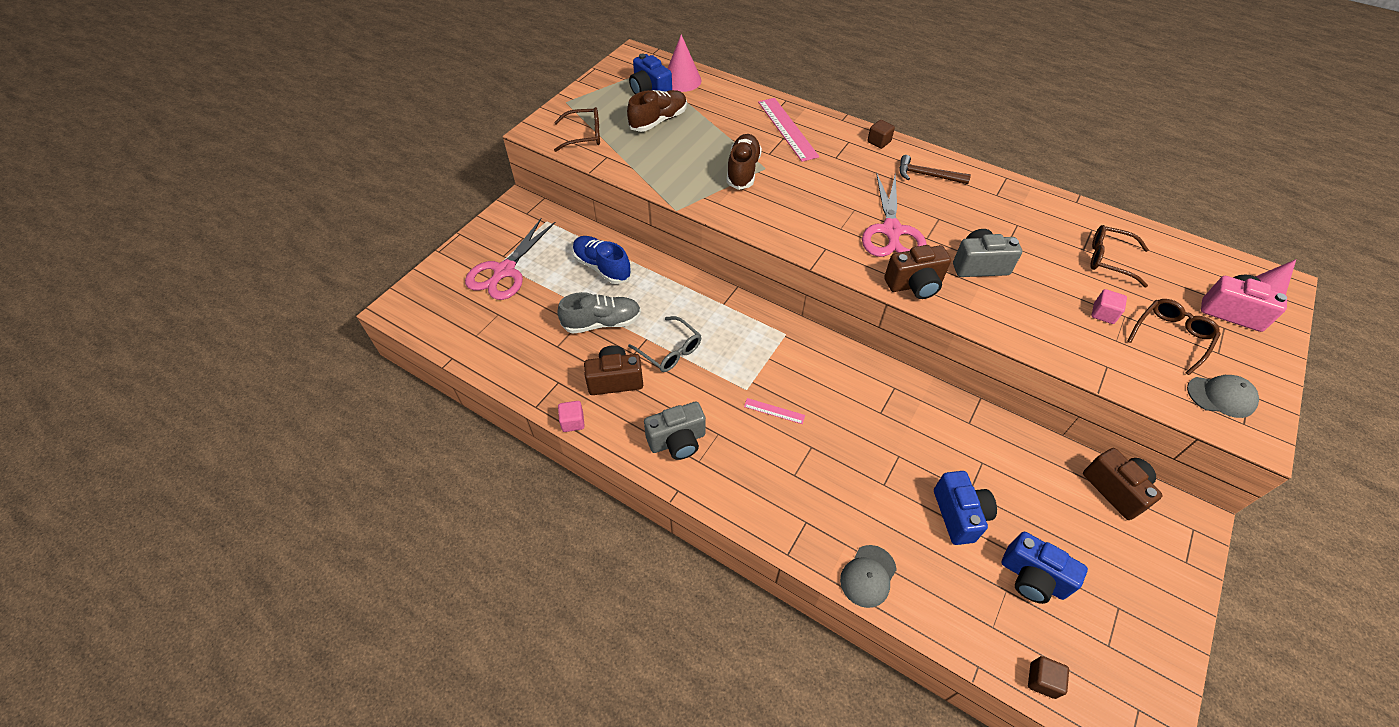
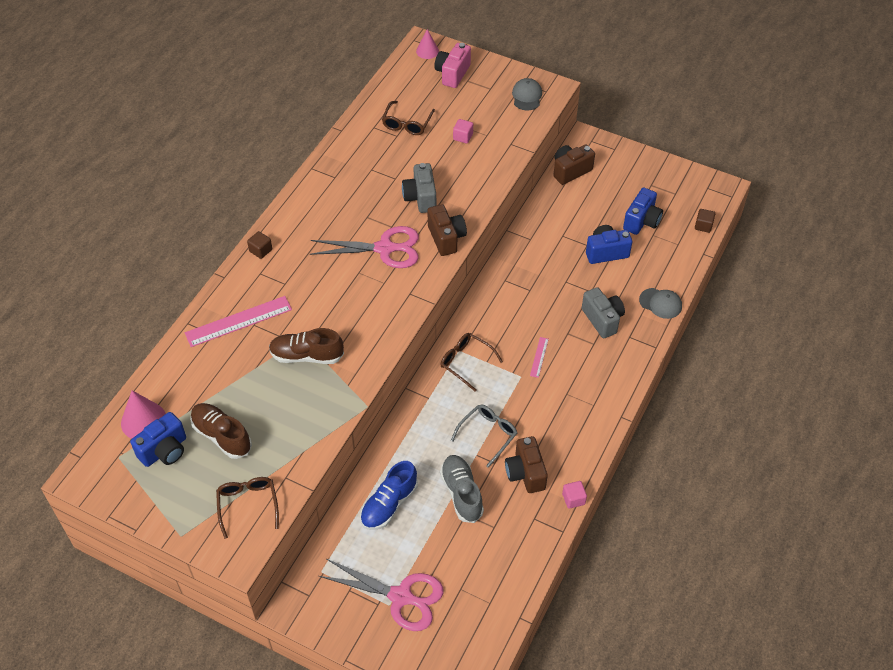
camera: 95 degrees left, 0 degrees up
(677, 441) = (578, 420): grey camera -> grey camera (602, 319)
(927, 175) = (310, 219): brown hammer -> none
(1171, 336) = (479, 107): brown glasses -> brown glasses (465, 362)

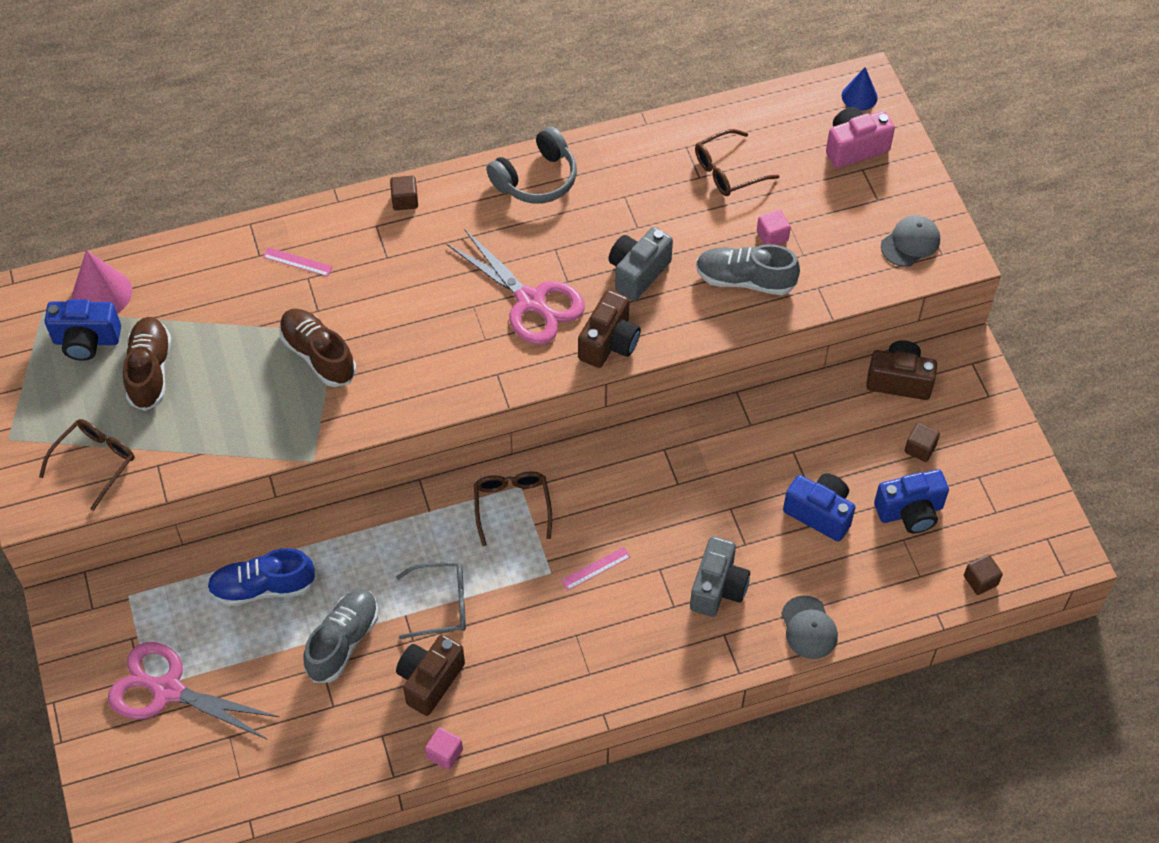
camera: 45 degrees right, 5 degrees up
(238, 321) = (297, 262): pink ruler -> pink ruler, size x0.48
(317, 192) = (536, 179): none -> grey headphones
(400, 597) = (167, 690): pink scissors -> pink scissors turned 135 degrees clockwise
(427, 51) = (859, 96): pink cone -> blue cone
(474, 164) = (745, 280): none -> grey shoe
(613, 192) = (920, 448): none -> brown cube

